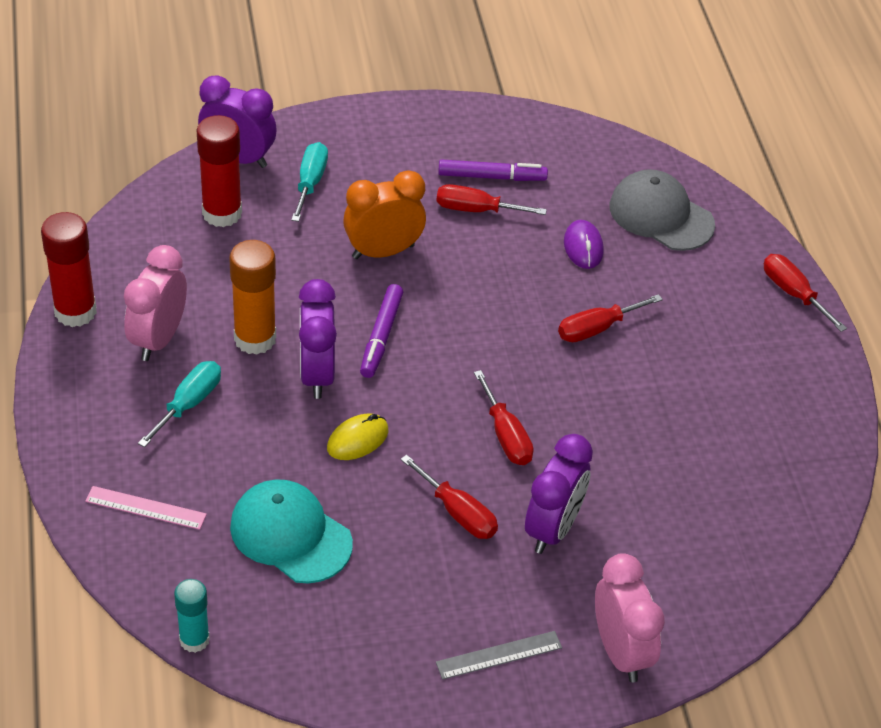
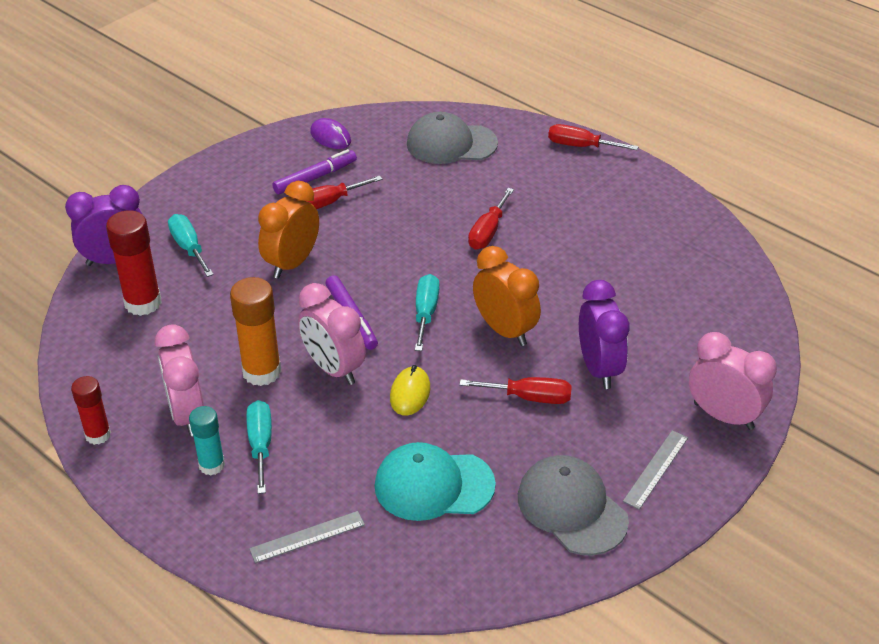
camera: 35 degrees left, 5 degrees down
(75, 311) = (98, 435): red glue stick -> red glue stick, size x0.62
(145, 508) = (307, 537): pink ruler -> grey ruler
(194, 639) = (445, 603): turquoise glue stick -> turquoise glue stick (212, 465)
(316, 374) = (333, 369): purple clock -> pink clock
(384, 636) = (572, 508): none -> grey cap
(451, 373) = (425, 313): none -> turquoise screwdriver
(506, 435) = (505, 330): red screwdriver -> orange clock
(583, 247) = (424, 188): purple mouse -> purple mouse (330, 137)

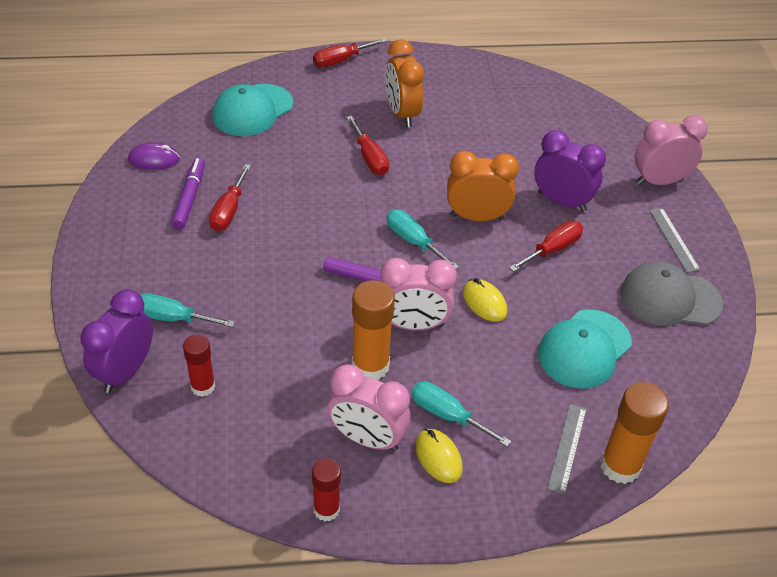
camera: 50 degrees left, 5 degrees up
(143, 303) = (203, 386): red glue stick -> red glue stick, size x0.62
(212, 465) = (438, 457): turquoise glue stick -> yellow mouse
(292, 263) = (271, 273): orange clock -> orange clock (402, 114)
(325, 583) = (620, 466): none -> orange glue stick
(451, 144) = (252, 110): grey cap -> turquoise cap

